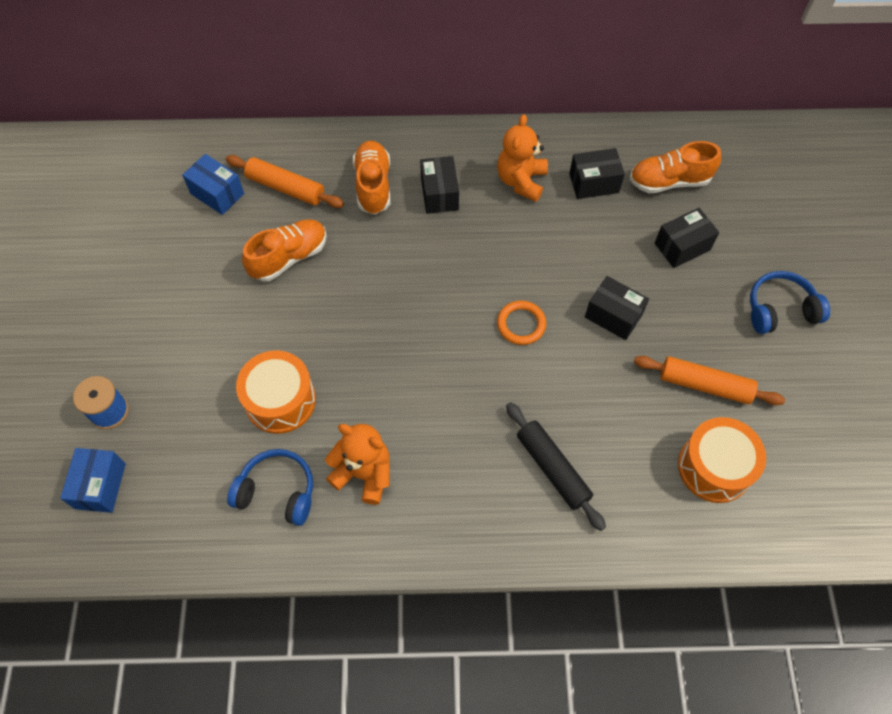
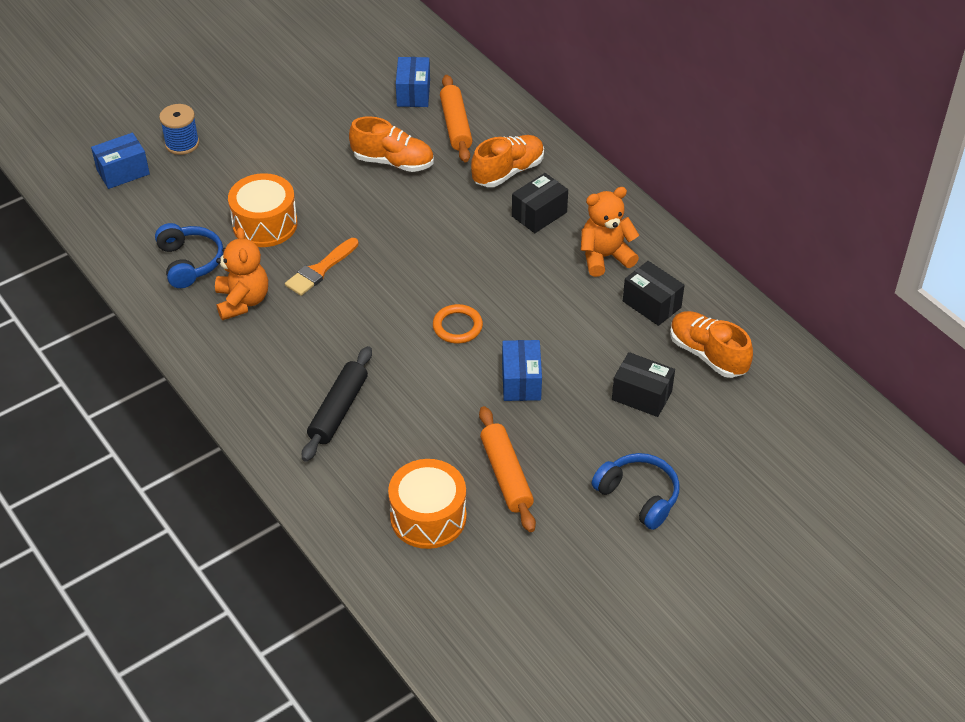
camera: 55 degrees right, 15 degrees down
(374, 388) = (320, 269): none -> orange brush
(613, 316) = (521, 381): black box -> blue box

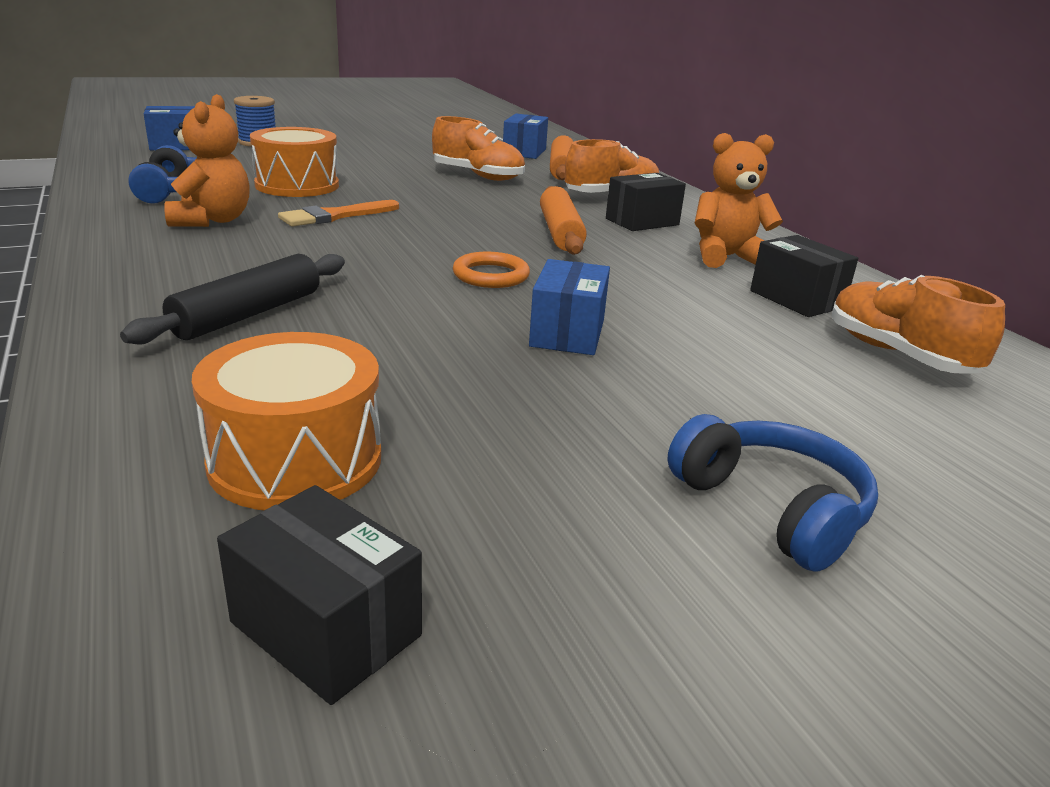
camera: 10 degrees right, 20 degrees down
(506, 475) = (492, 429): orange rolling pin -> orange rolling pin (560, 232)
(641, 395) = (780, 378): black box -> black box (326, 629)

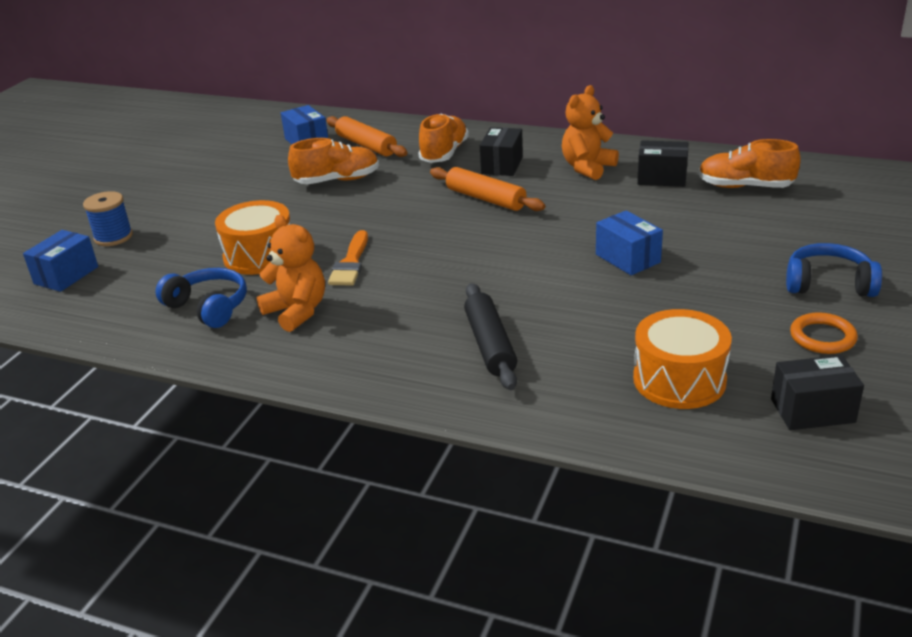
camera: 40 degrees left, 5 degrees up
(491, 275) = (525, 248): orange ring -> orange ring (822, 337)

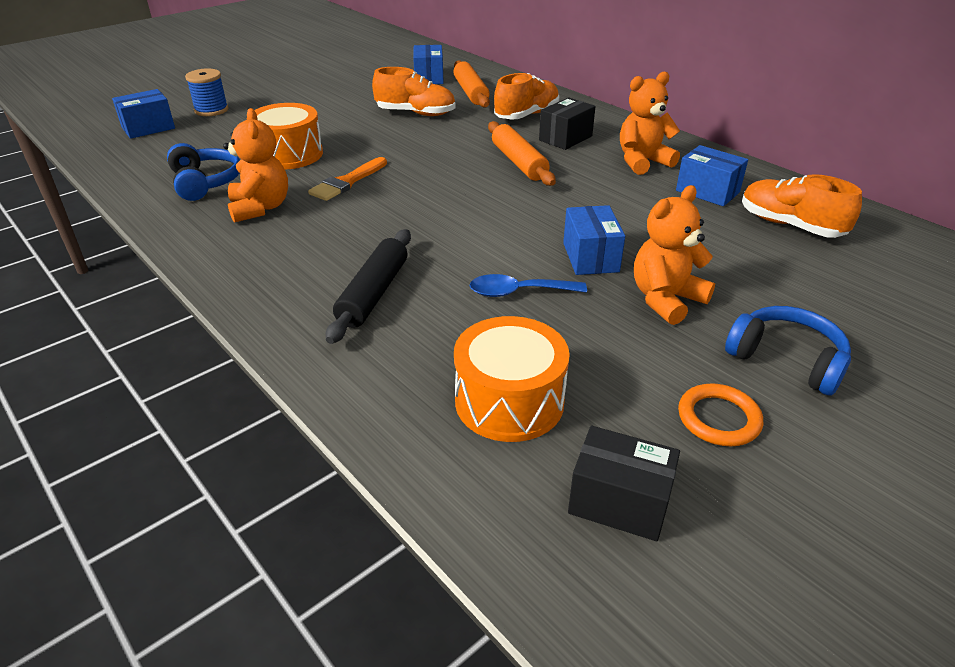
camera: 25 degrees right, 5 degrees up
(602, 303) = (519, 292): none -> blue spoon
(662, 178) = (707, 191): black box -> blue box
(713, 271) = (666, 299): none -> orange teddy bear

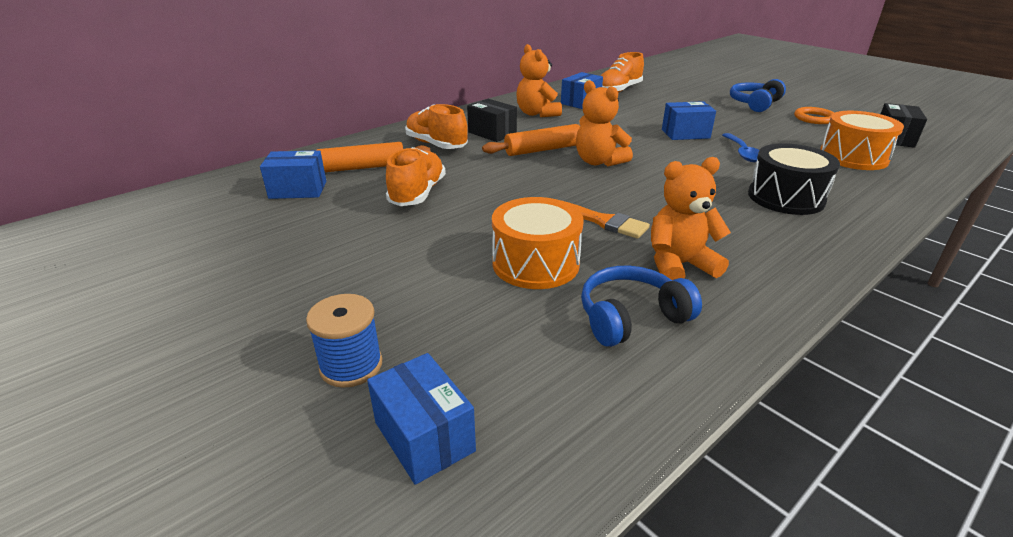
camera: 90 degrees left, 5 degrees down
(373, 294) = (785, 197): black rolling pin -> black drum
(666, 299) = (720, 120): orange teddy bear -> orange teddy bear (598, 162)

